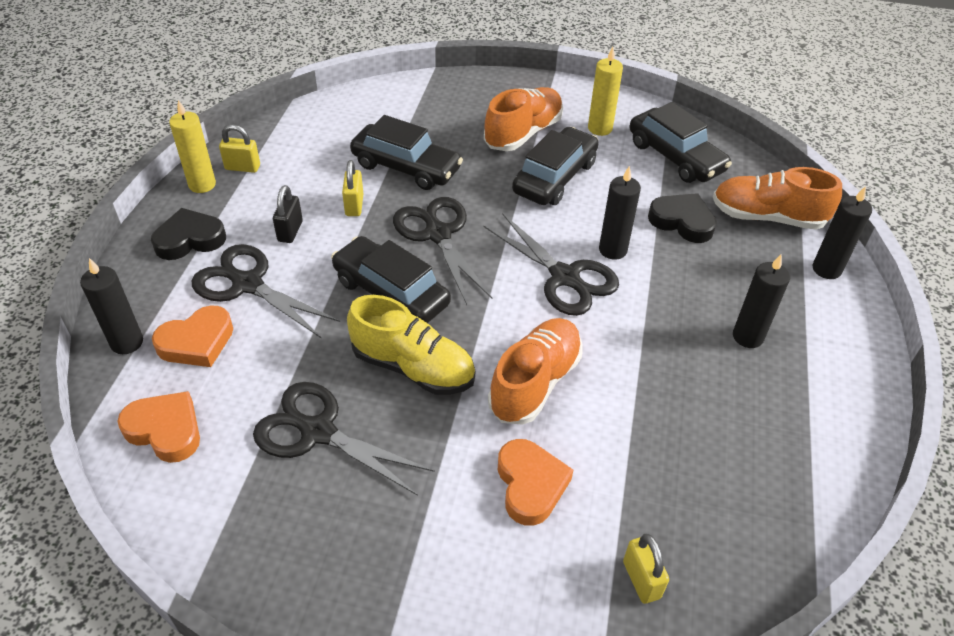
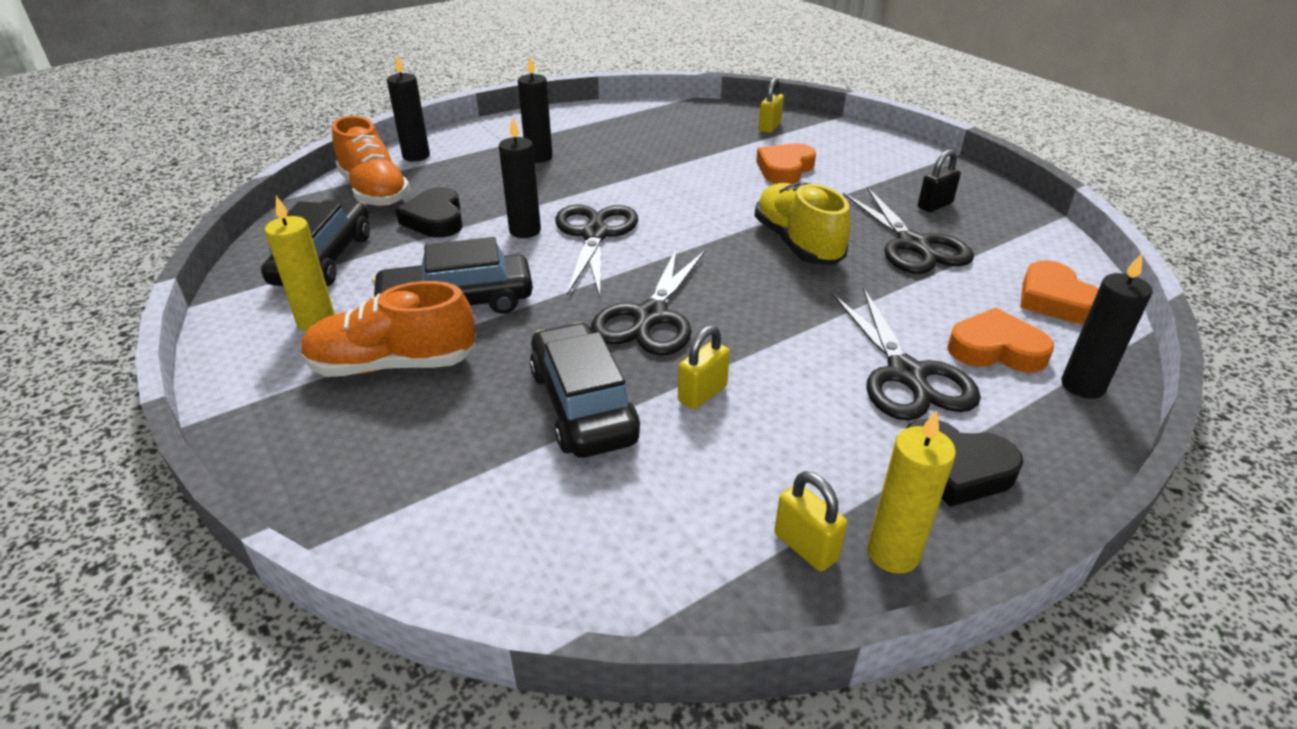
camera: 135 degrees left, 10 degrees down
(290, 231) = (810, 406): black padlock -> black padlock (934, 205)
(391, 292) = (758, 295): black car -> none
(535, 382) = (715, 199): orange shoe -> none

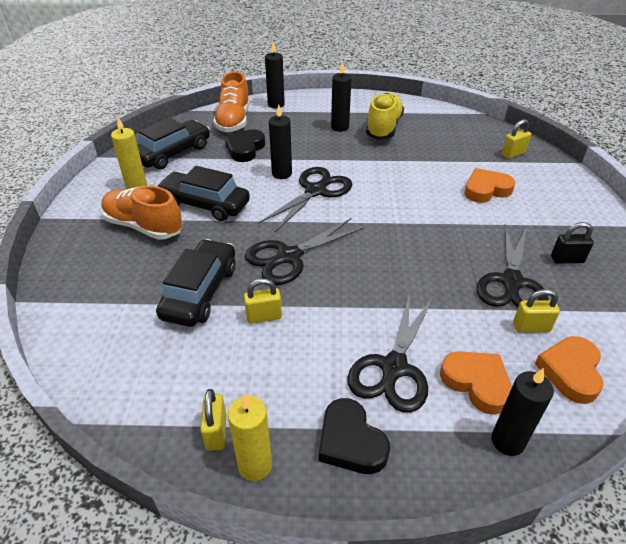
camera: 35 degrees right, 5 degrees up
(797, 243) = (430, 247): yellow shoe -> yellow shoe (383, 128)
(978, 277) = (531, 327): none -> yellow padlock

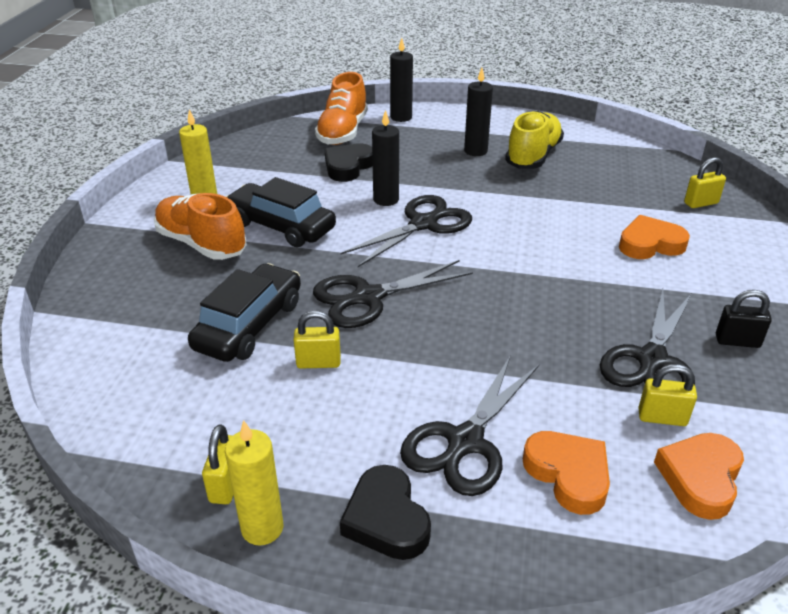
camera: 10 degrees right, 5 degrees down
(173, 153) = (258, 164): black car -> none
(507, 441) = (589, 548): black candle -> none

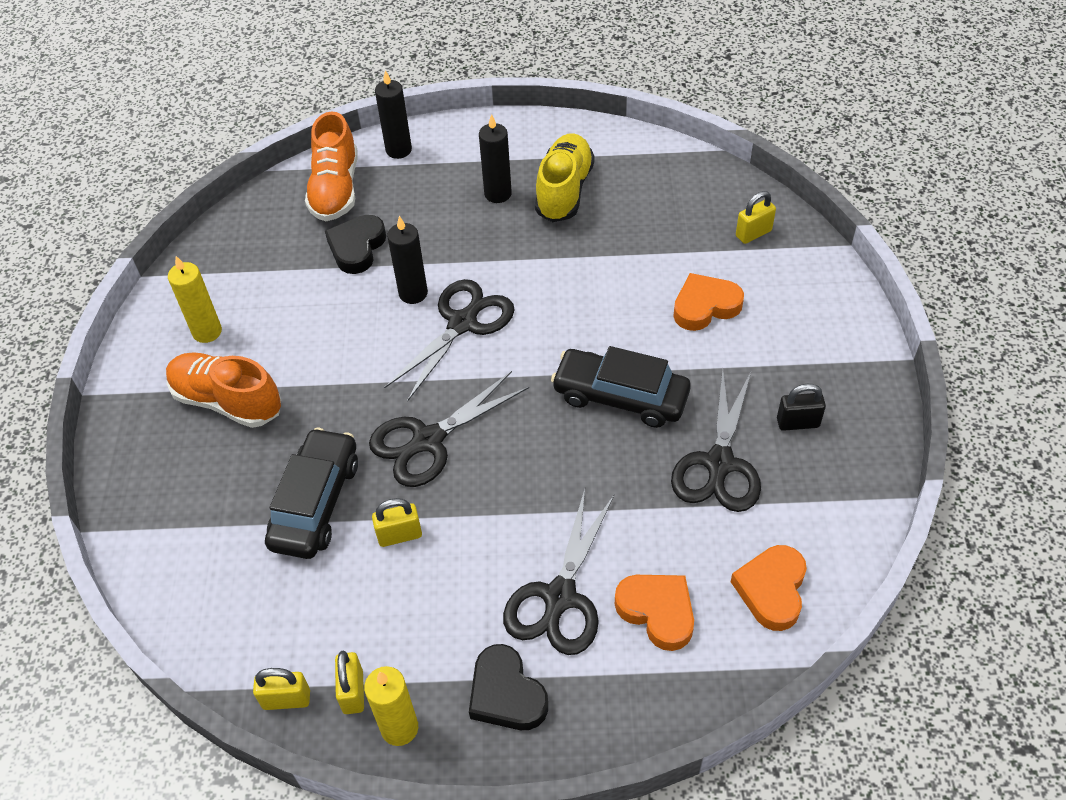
camera: 10 degrees left, 15 degrees up
(281, 226) = (307, 357): black car -> black car (620, 396)
(662, 417) = (734, 530): yellow padlock -> yellow padlock (286, 699)

